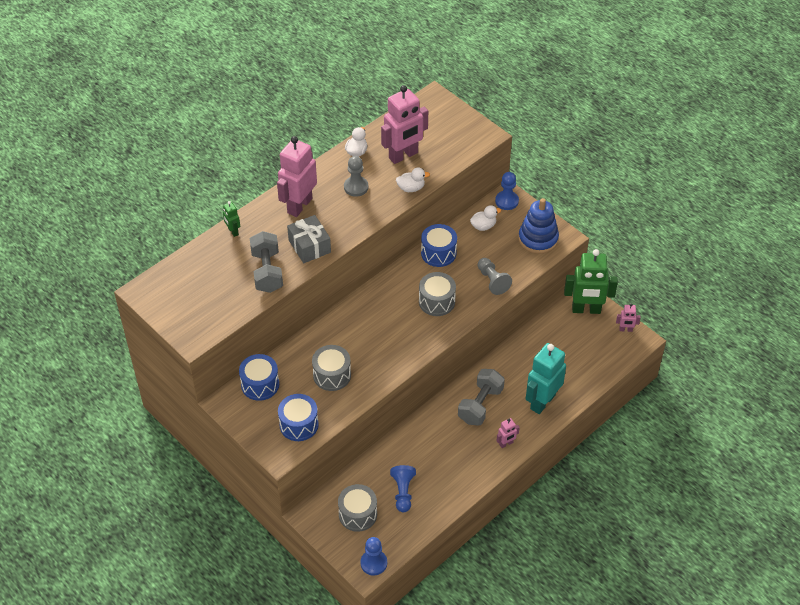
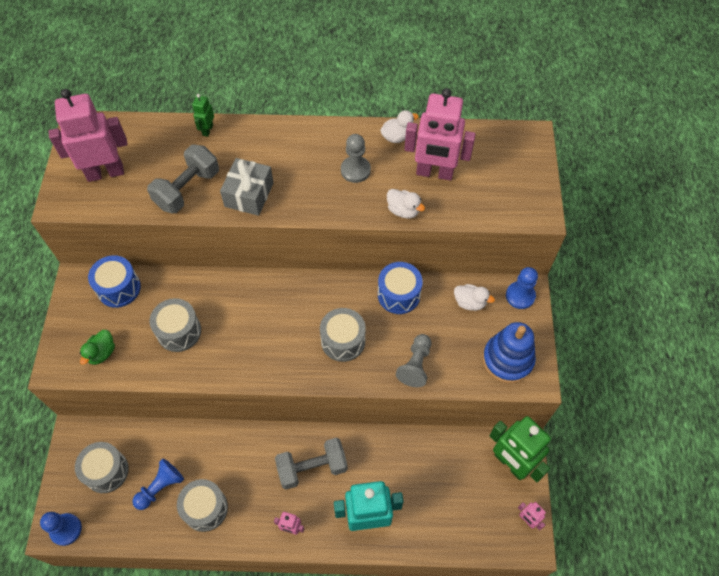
camera: 45 degrees right, 10 degrees up
(299, 205) = (287, 149): pink robot -> pink robot (105, 172)
(299, 424) = (102, 353): blue drum -> green duck
(444, 478) = (205, 508): none -> grey drum

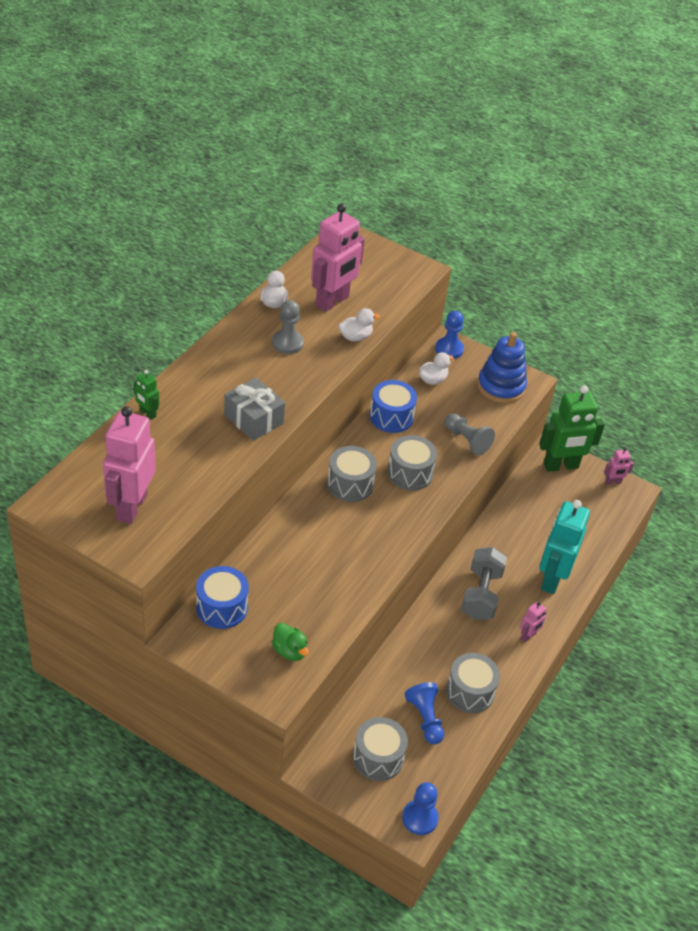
camera: 65 degrees left, 15 degrees down
(179, 331) = (311, 581): grey drum -> grey drum (350, 484)
(187, 189) = (209, 457): grey dumbbell -> none

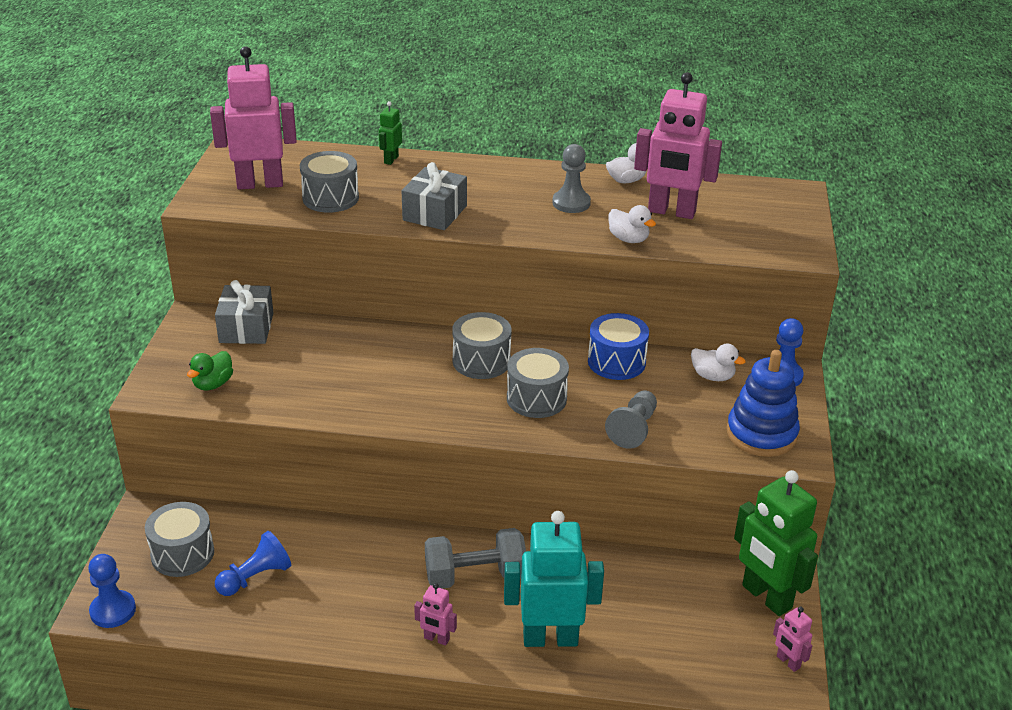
camera: 70 degrees right, 10 degrees down
(221, 607) = (246, 328): blue drum -> grey gift
(470, 692) = (315, 606): grey drum -> grey drum (330, 198)

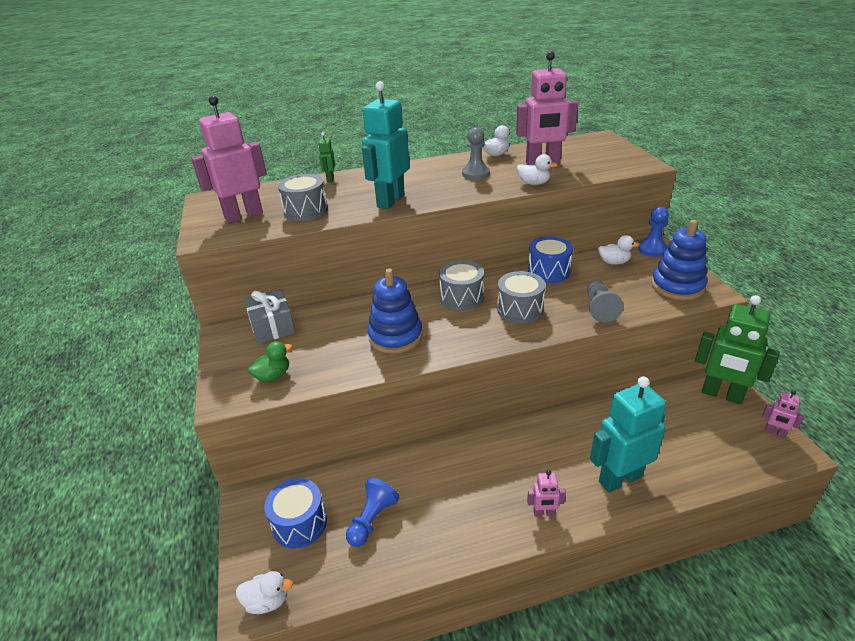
camera: 20 degrees left, 0 degrees up
(113, 610) = (267, 601): blue pawn -> white duck
(182, 554) = (299, 523): grey drum -> blue drum
(213, 384) = (273, 376): green duck -> green duck turned 135 degrees counterclockwise
(369, 383) = (395, 336): none -> blue stacking toy
(435, 213) = (390, 201): grey gift -> turquoise robot
(475, 576) = (533, 453): grey dumbbell -> none

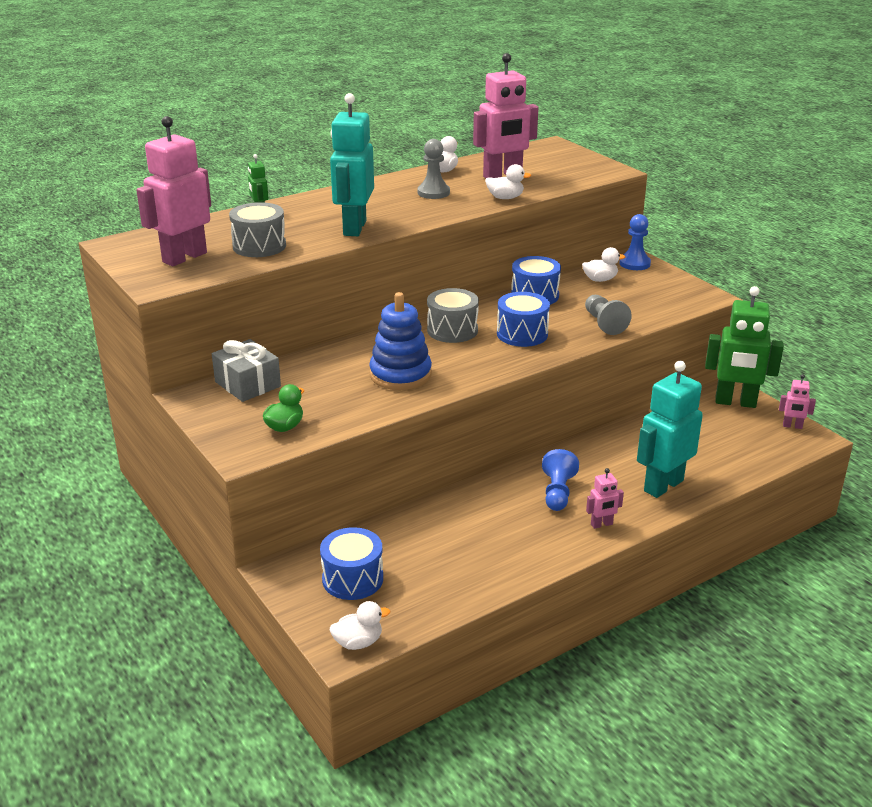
camera: 20 degrees left, 5 degrees down
(372, 519) = (430, 561): blue pawn -> blue pawn (557, 492)
(520, 309) = (522, 334): grey drum -> blue drum
(677, 286) = (673, 295): blue stacking toy -> none

